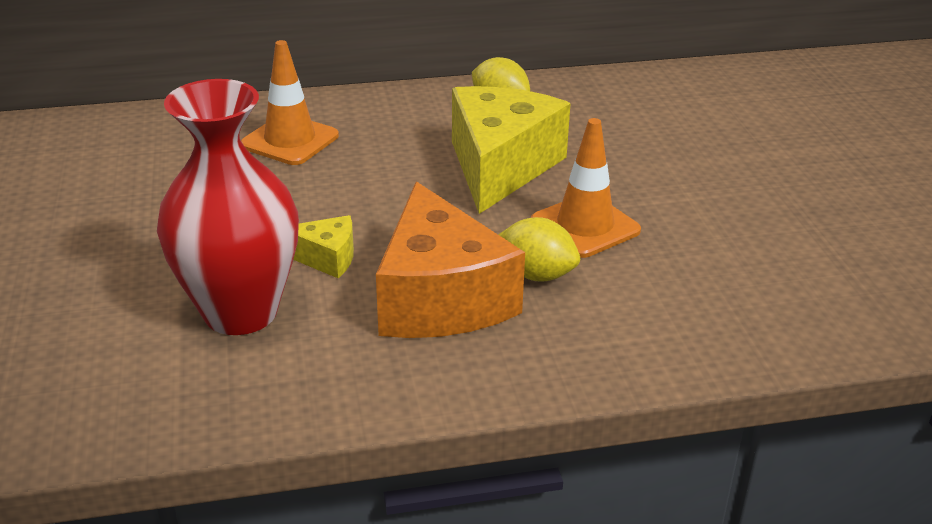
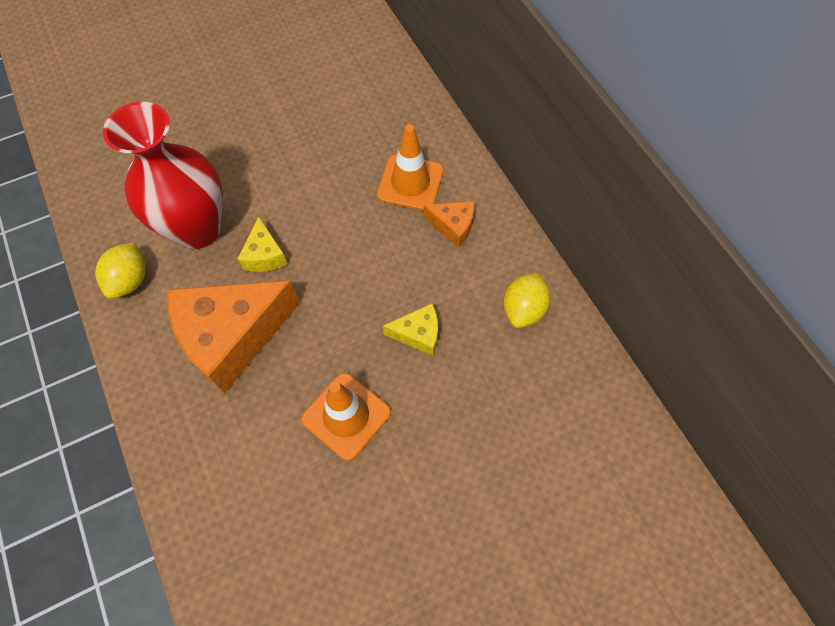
camera: 75 degrees right, 30 degrees up
(371, 125) = (453, 226): none -> orange cheese
(500, 167) = (418, 334): yellow cheese -> yellow cheese, size x0.46
(536, 274) = (272, 393): yellow lemon -> yellow lemon (130, 280)

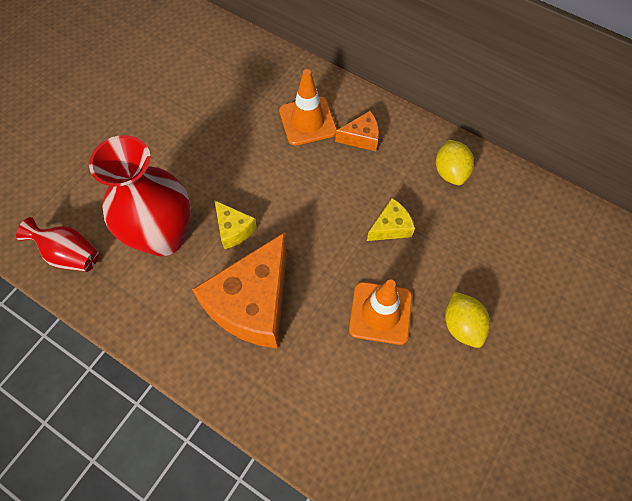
camera: 30 degrees left, 0 degrees up
(108, 203) = (69, 255): none -> red vase
(130, 280) = (135, 305): yellow lemon -> yellow lemon (462, 325)

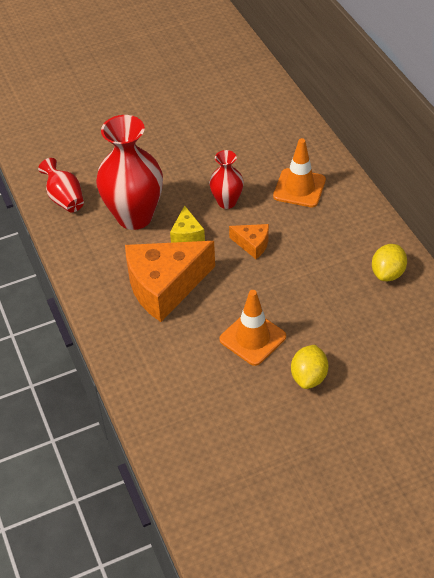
camera: 35 degrees right, 15 degrees down
(248, 171) = (227, 202): none -> red vase
(361, 138) = (333, 218): orange cheese -> orange cheese (252, 244)
(391, 227) = (306, 288): yellow cheese -> none

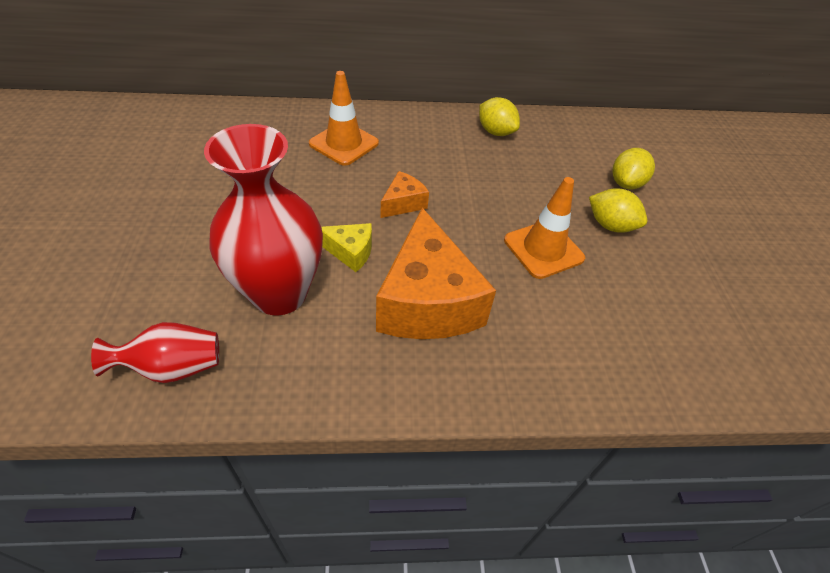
camera: 75 degrees left, 0 degrees up
(227, 202) = (321, 201): red vase -> none
(377, 381) = (626, 183): none -> yellow lemon

